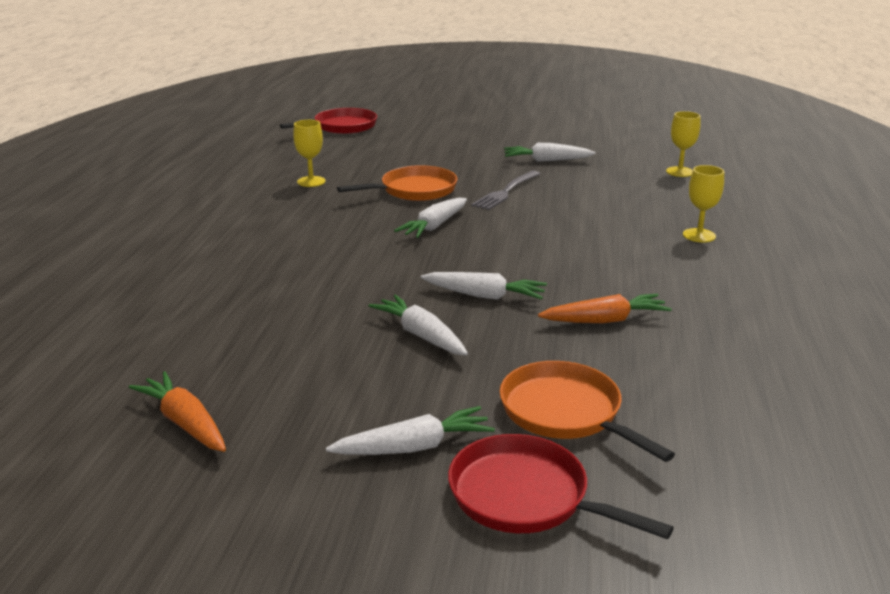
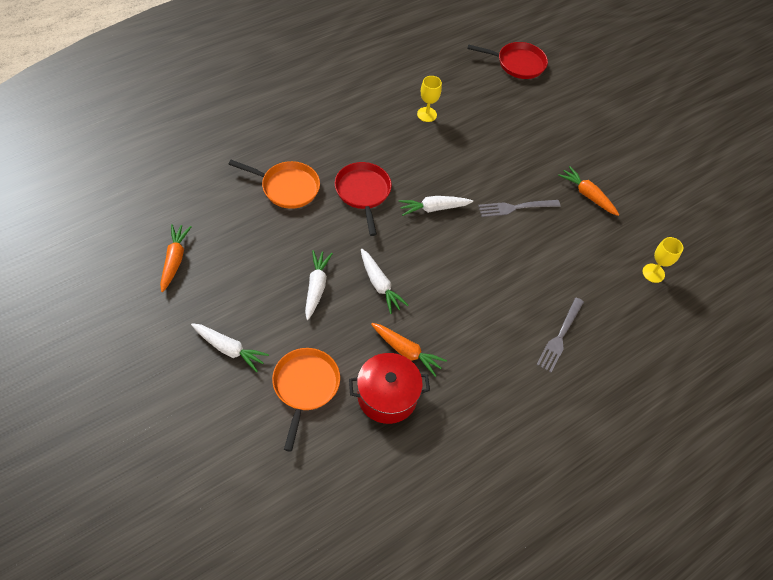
camera: 40 degrees right, 30 degrees up
(414, 190) = (468, 166): orange pan -> orange pan (287, 187)
(525, 496) = (231, 411): red pan -> red pan (363, 192)
(546, 160) = (587, 195): white carrot -> orange carrot
(656, 360) = (387, 396): none -> red pot
(699, 235) = (560, 336): yellow goblet -> grey fork

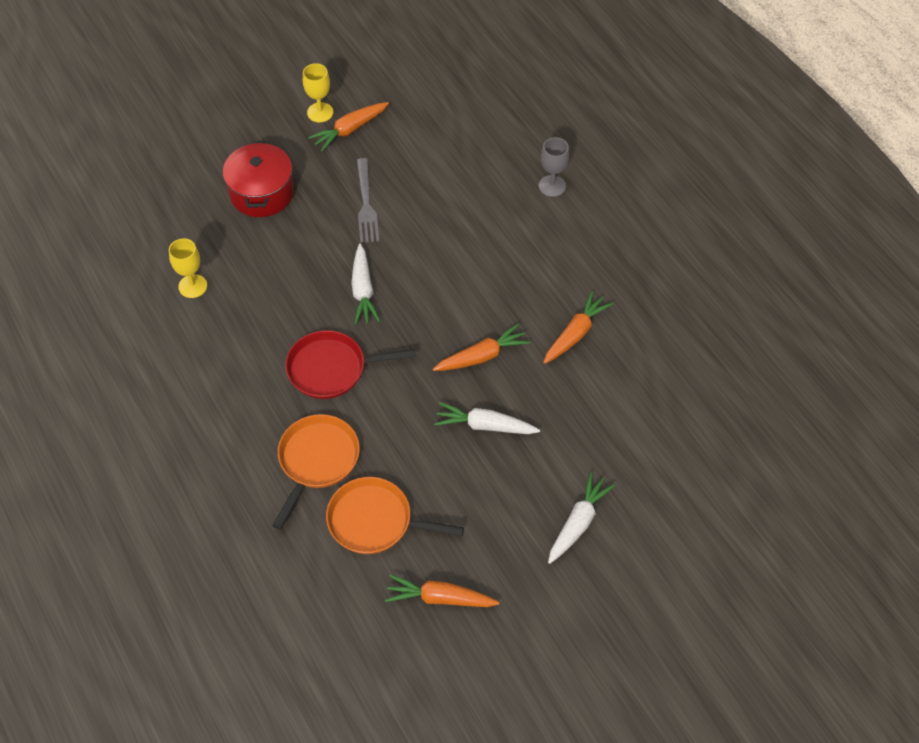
camera: 80 degrees left, 0 degrees up
(305, 387) = (626, 438): orange pan -> orange pan (375, 521)
(379, 285) = (482, 356): white carrot -> orange carrot
(387, 396) = (634, 356): red pot -> red pot (262, 193)
(517, 64) = (104, 170): red pan -> none
(560, 336) = (552, 186): grey fork -> grey goblet
(653, 273) = (467, 89): yellow goblet -> yellow goblet (320, 112)

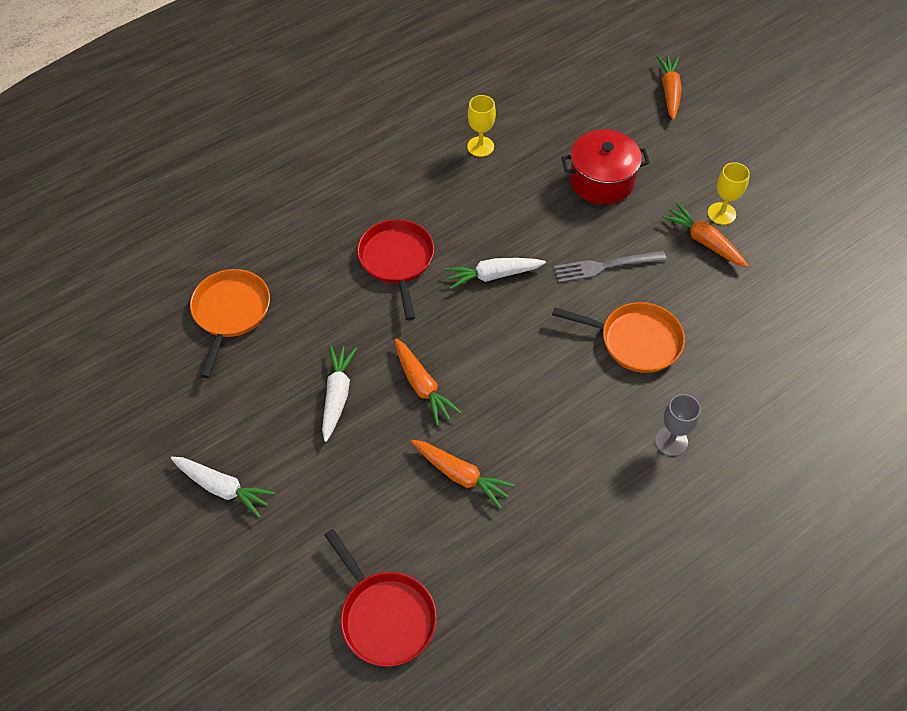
camera: 85 degrees right, 0 degrees up
(317, 461) = (295, 261): orange pan -> orange pan (635, 341)
(440, 598) = (148, 371): orange carrot -> orange carrot (669, 92)
(702, 396) = (385, 616): none -> red pan

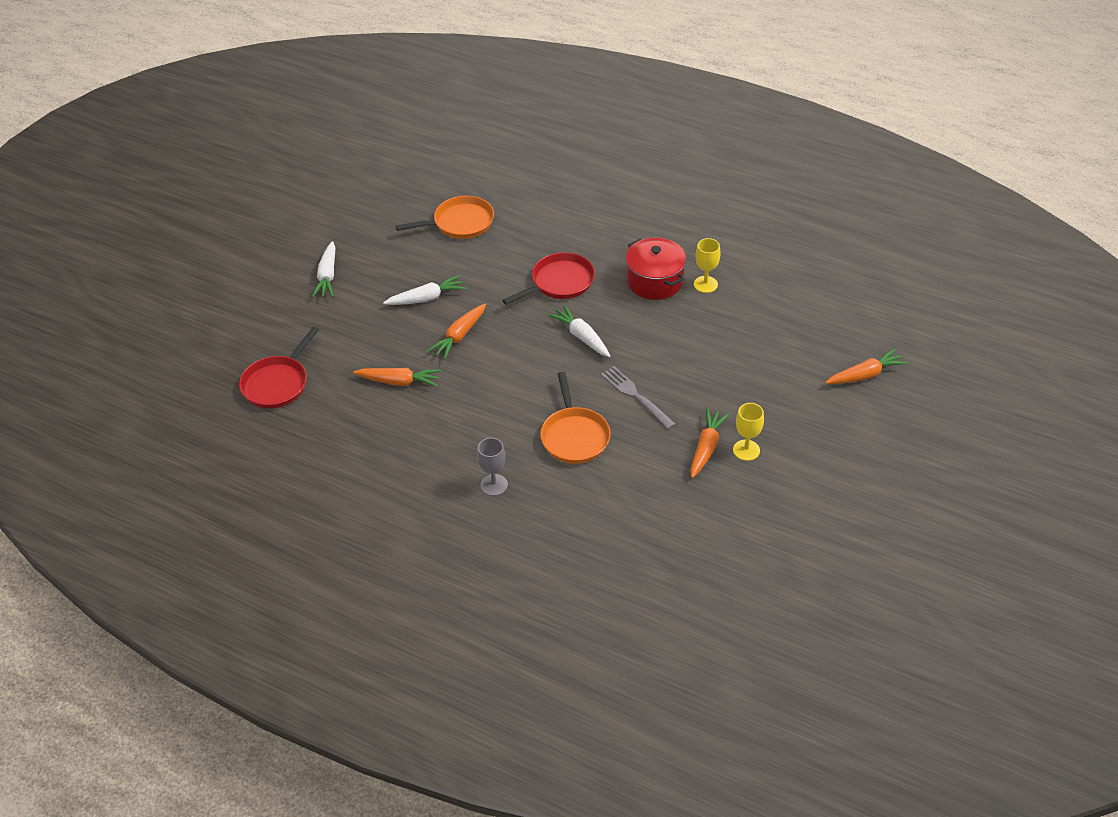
camera: 65 degrees right, 10 degrees down
(461, 475) = (399, 382): orange carrot -> orange carrot turned 90 degrees counterclockwise
(601, 181) = (724, 365): red pot -> red pot (655, 281)

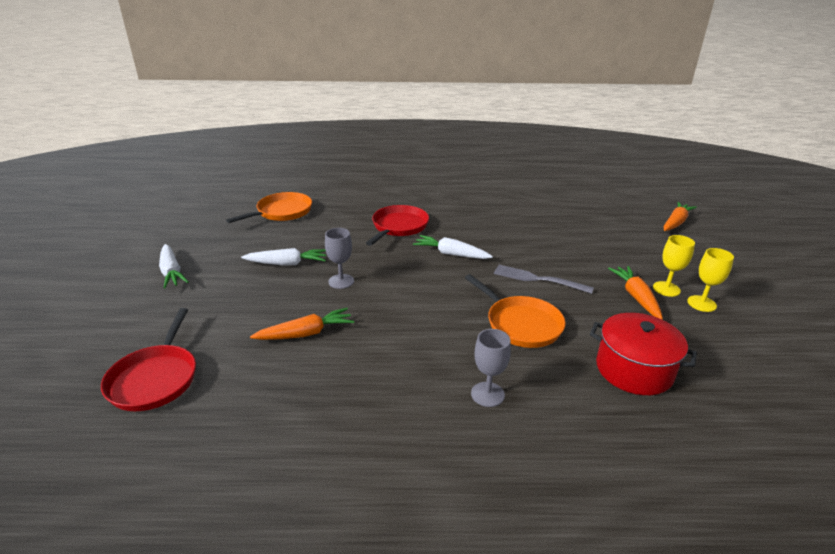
camera: 30 degrees left, 15 degrees down
(426, 298) = (287, 263): white carrot -> white carrot turned 45 degrees clockwise
(459, 336) = (341, 281): orange carrot -> grey goblet
(655, 281) = (471, 210): red pot -> red pot (634, 370)
(705, 284) = (509, 203): yellow goblet -> yellow goblet (701, 303)

